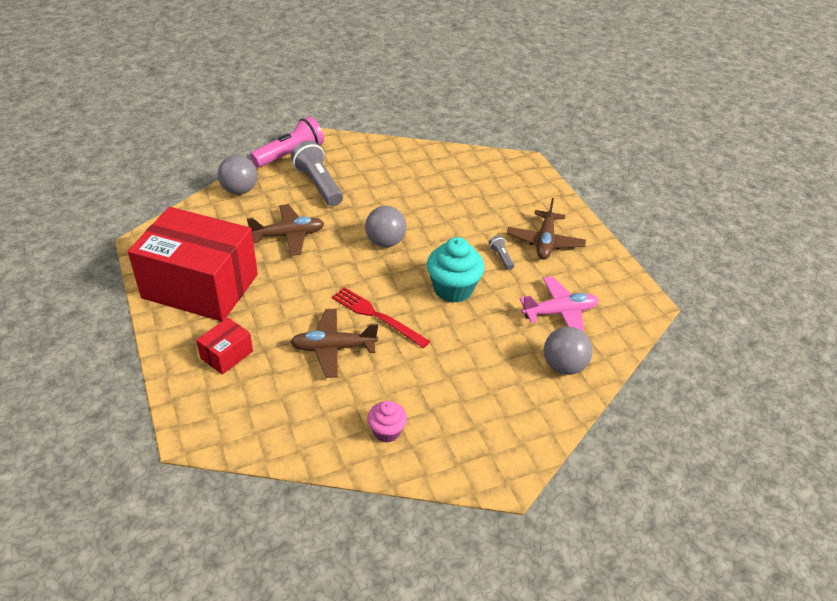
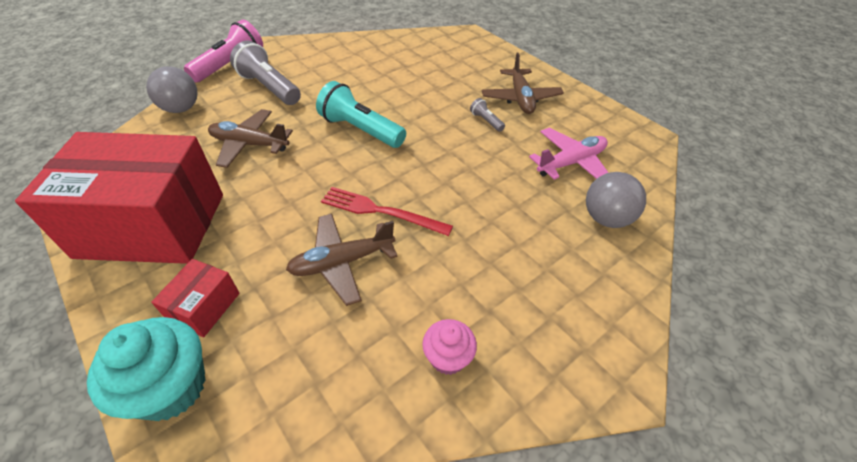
camera: 15 degrees left, 5 degrees up
(288, 235) = (250, 144): brown plane -> brown plane turned 135 degrees counterclockwise
(385, 242) = (361, 130): grey ball -> turquoise flashlight
(453, 289) = (452, 163): turquoise cupcake -> turquoise cupcake (171, 387)

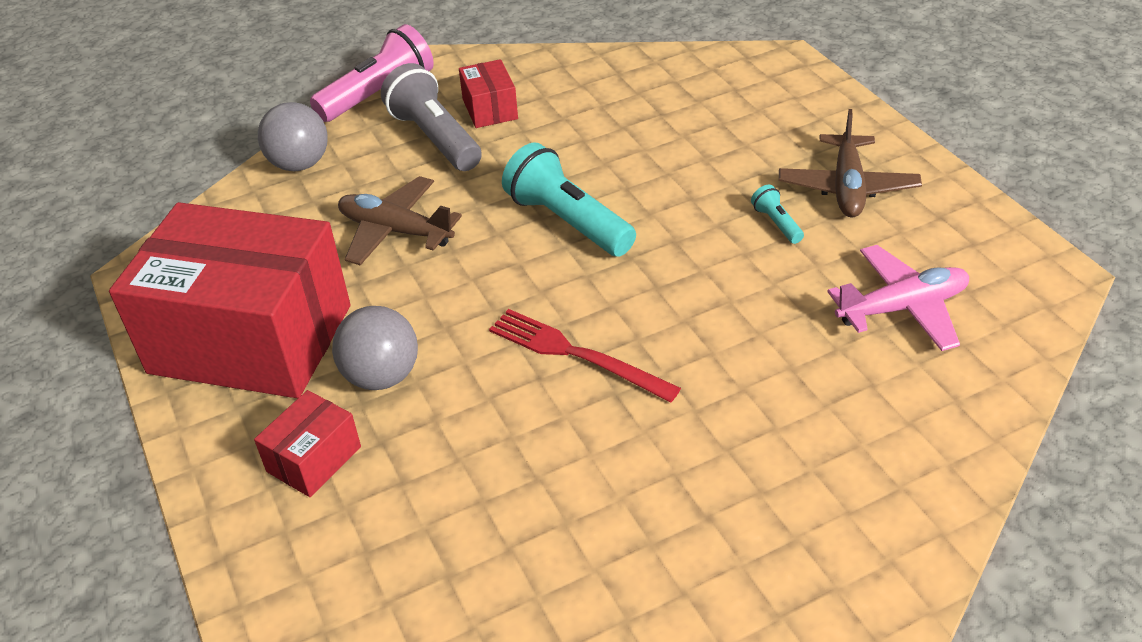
camera: 15 degrees right, 5 degrees down
(171, 387) = (266, 552): turquoise cupcake -> none
(302, 69) = (490, 109): none -> red box
(342, 262) = (507, 422): brown plane -> none
(448, 357) = (632, 569): pink cupcake -> none
(486, 121) = (776, 223): grey flashlight -> turquoise flashlight
(606, 218) = (933, 404): grey ball -> grey ball (382, 376)

